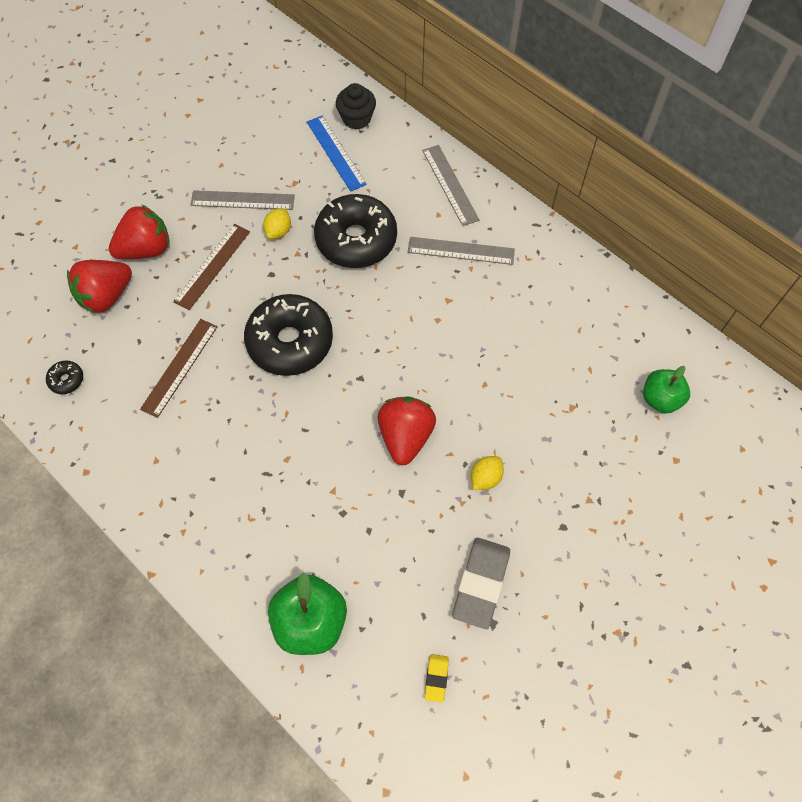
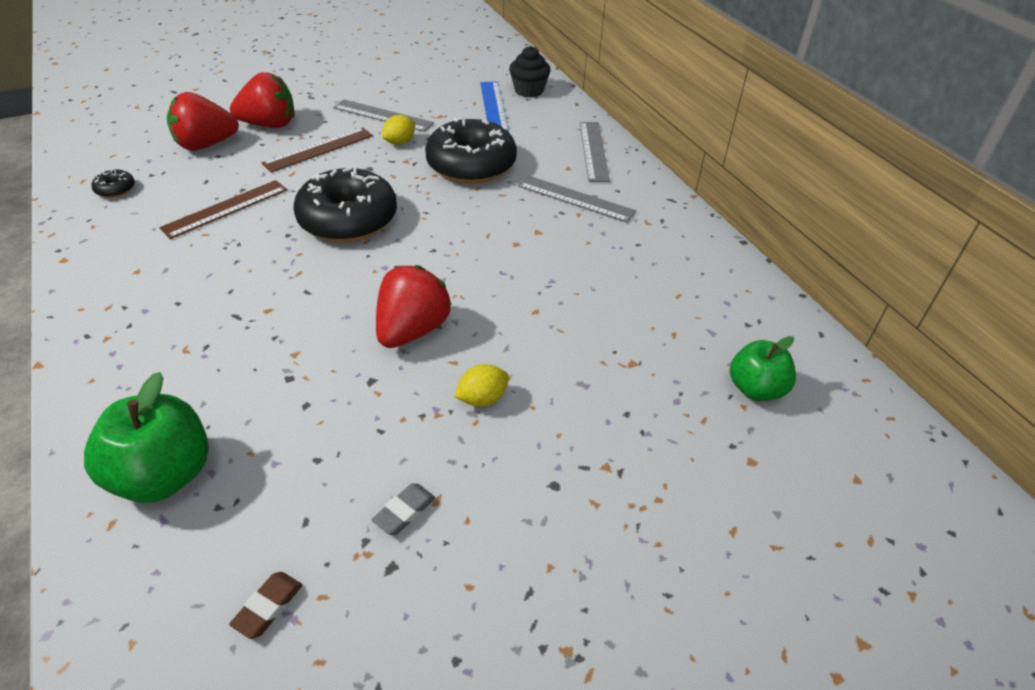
camera: 20 degrees right, 20 degrees down
(436, 678) = (268, 607): yellow eraser -> brown eraser
(481, 583) = (404, 511): grey eraser -> grey eraser, size x0.49

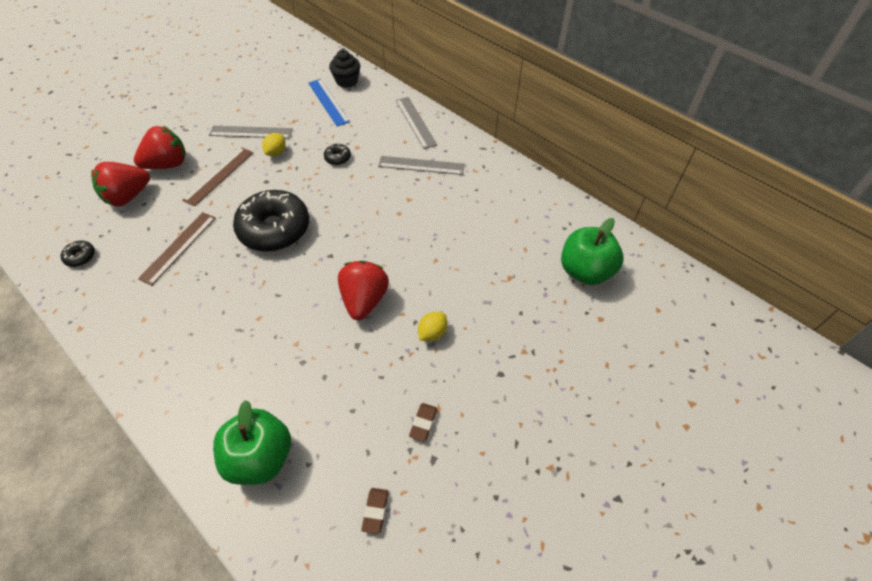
camera: 20 degrees left, 10 degrees up
(404, 511) = (423, 423): grey eraser -> brown eraser
(471, 165) = (338, 158): black donut -> black donut, size x0.41
(755, 389) = (585, 271): green apple -> green apple, size x1.52

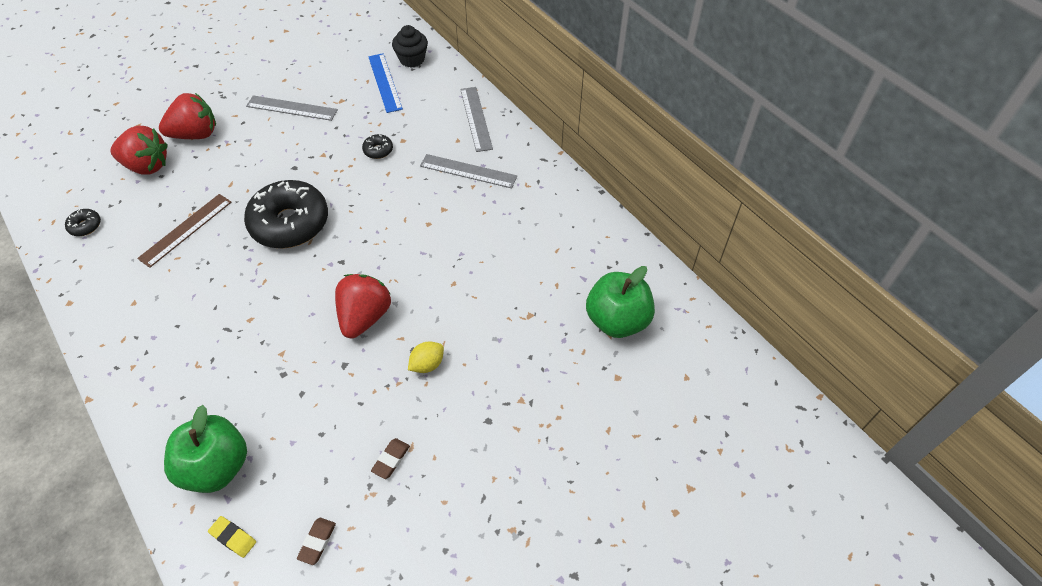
camera: 10 degrees right, 0 degrees up
(128, 196) = (147, 166): red strawberry -> red strawberry turned 135 degrees counterclockwise
(219, 176) = (246, 155): brown ruler -> none
(276, 152) = (313, 135): yellow lemon -> none
(293, 522) = (233, 537): none -> yellow eraser

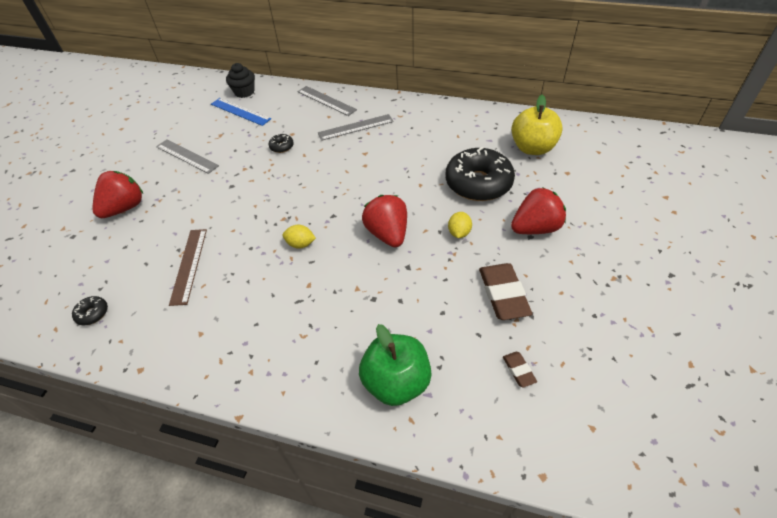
camera: 35 degrees left, 5 degrees down
(147, 166) = (104, 247): red strawberry -> red strawberry (535, 228)
(233, 537) = (462, 413): yellow eraser -> none
(285, 272) = (300, 244): none -> yellow lemon
(290, 223) = (268, 216): black donut -> black donut (478, 183)
(292, 108) = (187, 156): grey ruler -> grey ruler turned 60 degrees clockwise
(391, 459) = (503, 294): brown eraser -> brown eraser, size x2.05
(617, 320) = (532, 148): green apple -> yellow apple

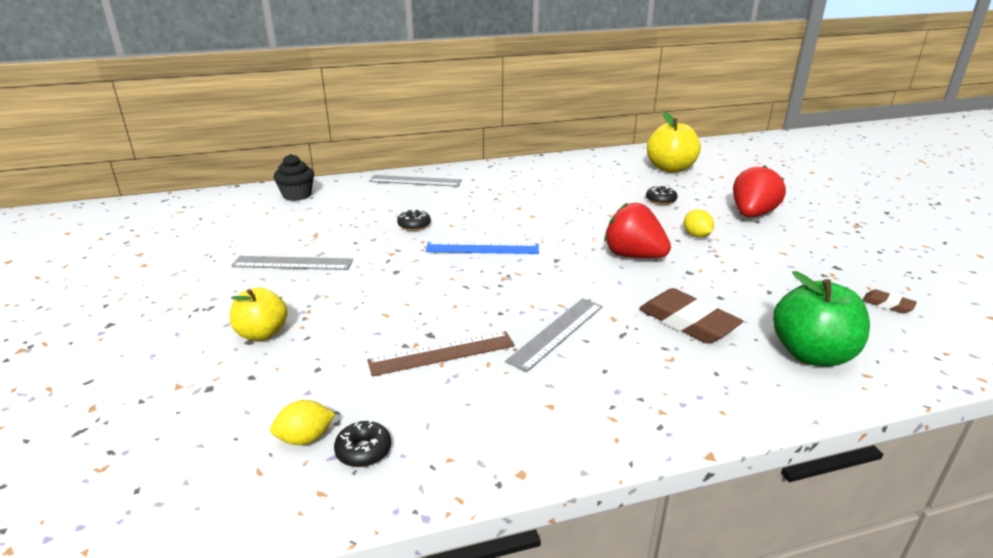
camera: 35 degrees left, 20 degrees down
(124, 208) = (262, 333): red strawberry -> yellow apple
(189, 265) = (442, 353): brown ruler -> brown ruler turned 75 degrees counterclockwise
(240, 111) = (315, 211): blue ruler -> blue ruler (482, 248)
(300, 244) = (555, 291): yellow lemon -> yellow lemon (305, 438)
(355, 127) = (479, 192): grey ruler -> grey ruler (556, 333)
(478, 183) = (660, 200): black donut -> black donut, size x0.41
(503, 294) = (796, 262): brown eraser -> brown eraser (687, 322)

